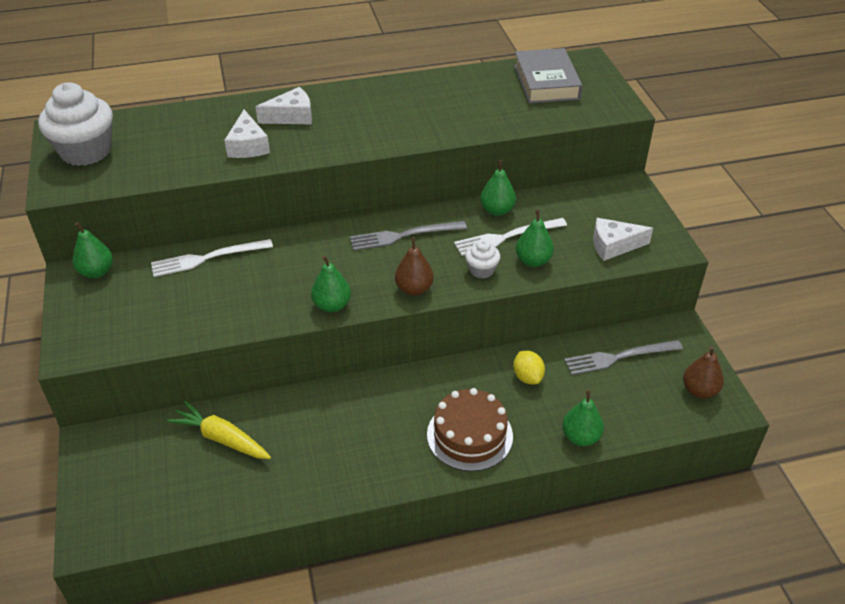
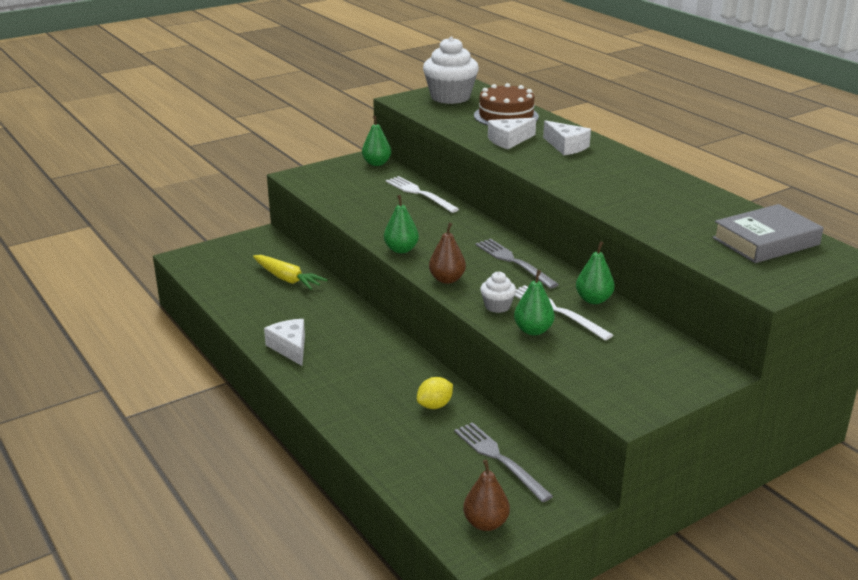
camera: 70 degrees right, 15 degrees down
(221, 438) = (287, 279): yellow carrot -> yellow carrot turned 120 degrees clockwise
(469, 435) = (345, 386): brown cake -> brown cake (506, 116)
(580, 437) = (375, 449): green pear -> none
(614, 245) = (598, 374): white cheese -> white cheese (290, 348)

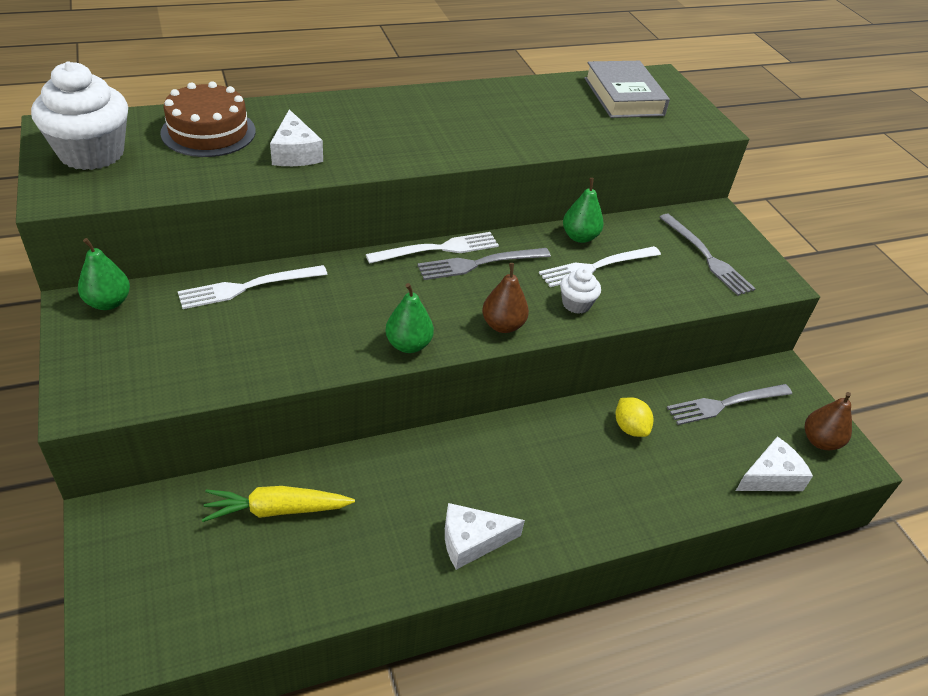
camera: 80 degrees left, 15 degrees up
(287, 279) = (276, 510): yellow carrot -> yellow carrot turned 150 degrees counterclockwise
(516, 244) = (437, 249): none -> white fork
(533, 330) = (632, 294): green pear -> none
(566, 146) = (343, 122): white cheese -> white cheese (770, 476)
(629, 367) = (706, 256): none -> grey fork

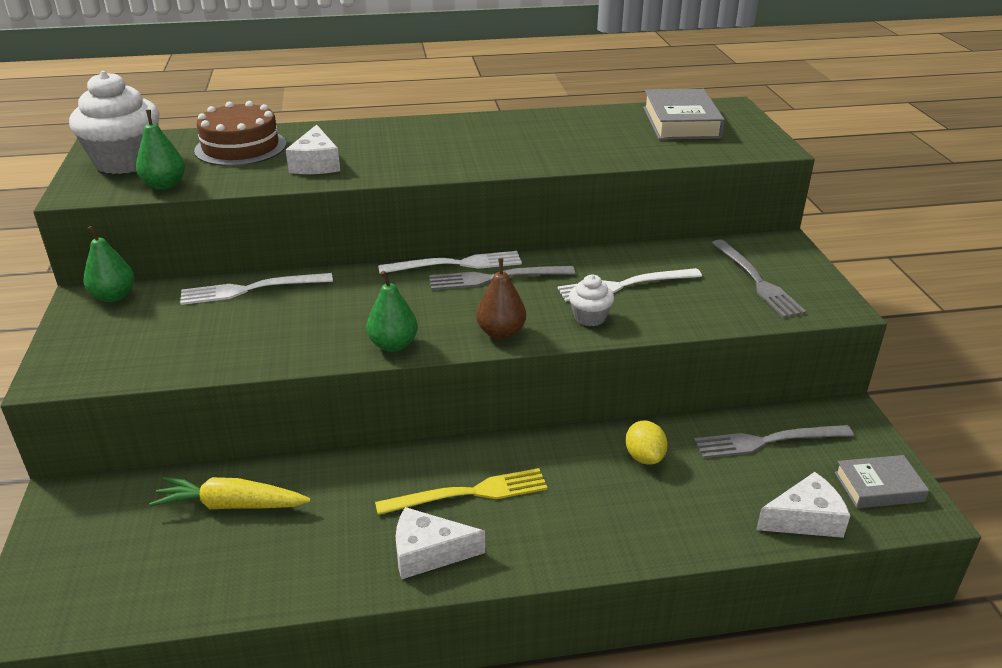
camera: 15 degrees right, 10 degrees down
(490, 478) = (468, 493): none -> yellow fork
(579, 237) = (615, 258): green pear -> green pear (165, 185)
(820, 441) = (878, 487): brown pear -> grey book

